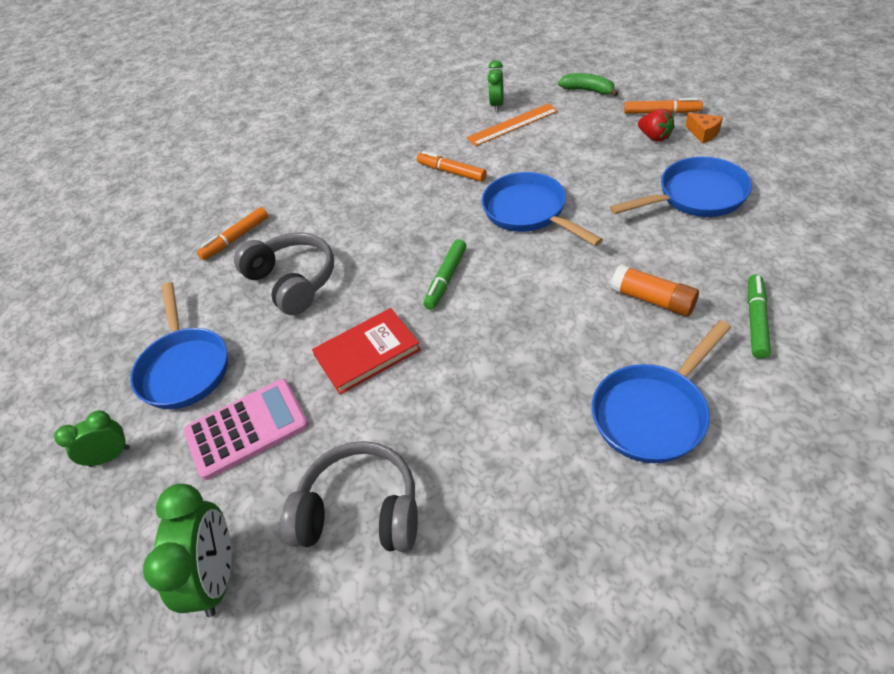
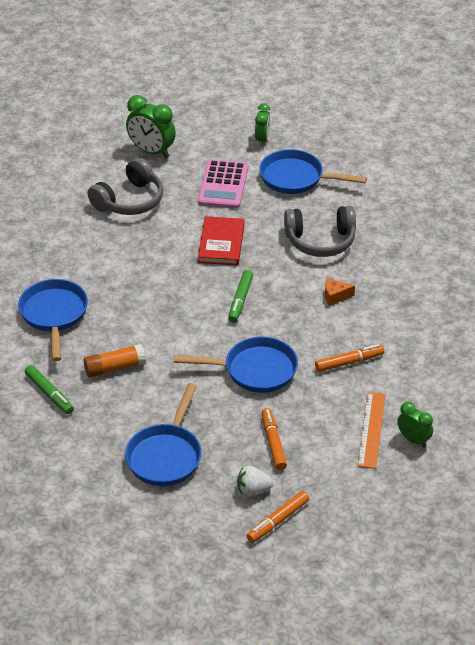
camera: 120 degrees right, 5 degrees down
(235, 238) = (399, 234): orange marker -> orange marker (273, 443)
(446, 279) = (240, 300): green marker -> green marker turned 135 degrees counterclockwise
(588, 90) = (366, 506): green banana -> none
(654, 137) = (253, 490): red strawberry -> white strawberry
(703, 133) = (222, 519): orange cheese -> orange cheese (335, 296)

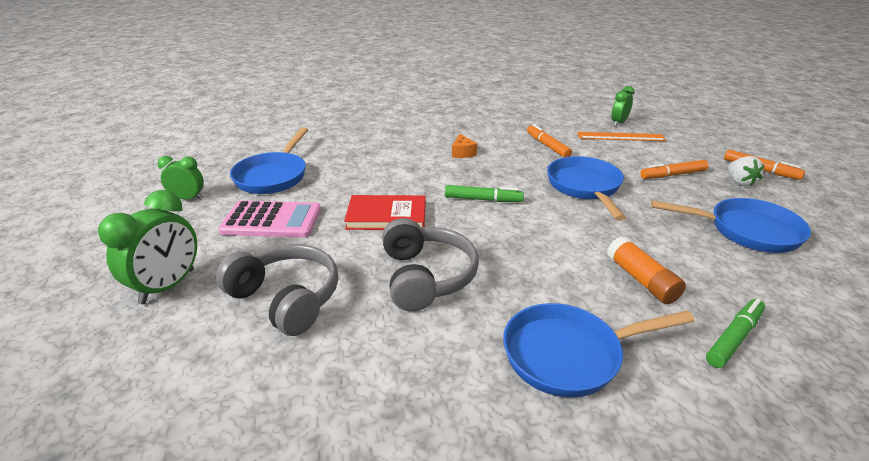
camera: 95 degrees left, 10 degrees down
(320, 241) = (381, 161): grey headphones -> grey headphones (426, 277)

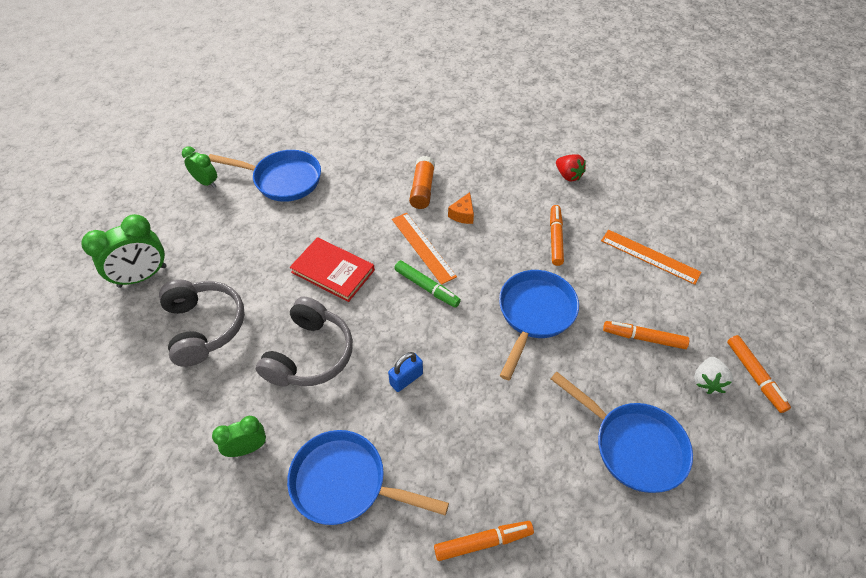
camera: 30 degrees right, 20 degrees up
(272, 220) = (247, 236): pink calculator -> none
(273, 176) = (283, 180): blue pan -> blue pan turned 120 degrees counterclockwise
(452, 179) = (423, 247): none -> orange ruler
(516, 115) = (568, 175): none -> red strawberry
(534, 259) = (406, 379): none -> blue padlock
(618, 123) = (671, 233): green clock -> green clock (247, 448)
(641, 280) = (471, 447): orange glue stick -> orange glue stick (422, 189)
(734, 338) = (483, 542): green marker -> orange marker

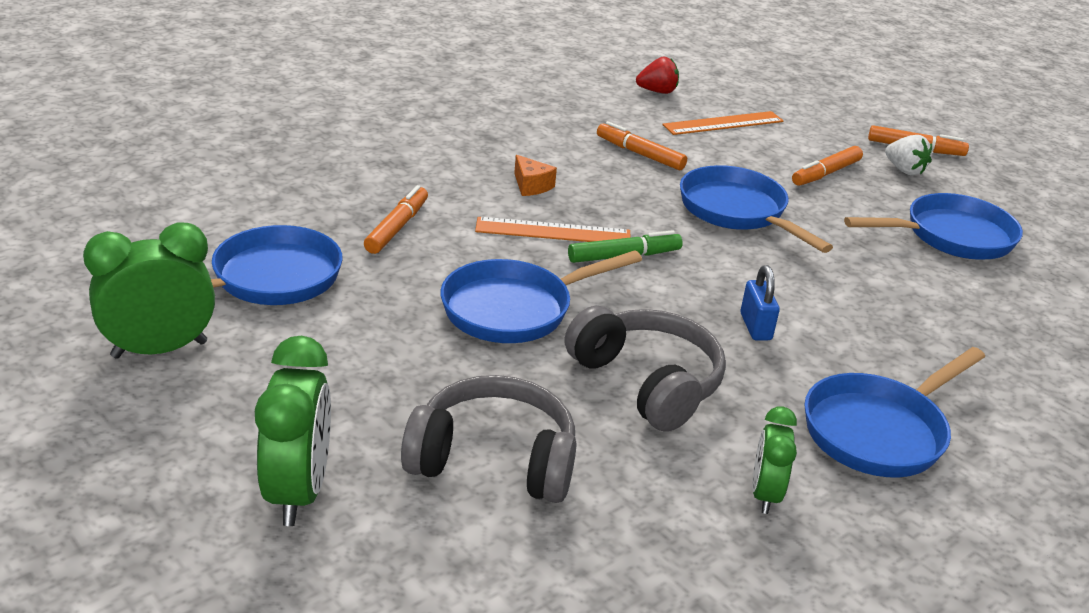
camera: 60 degrees left, 20 degrees down
(206, 182) = (159, 349): green clock -> green clock, size x1.65
(333, 271) = (515, 309): red book -> blue pan
(422, 189) = (449, 191): orange glue stick -> none
(483, 542) = (1015, 367): orange marker -> orange marker (397, 227)
(568, 175) = (553, 107): red strawberry -> red strawberry (657, 91)

